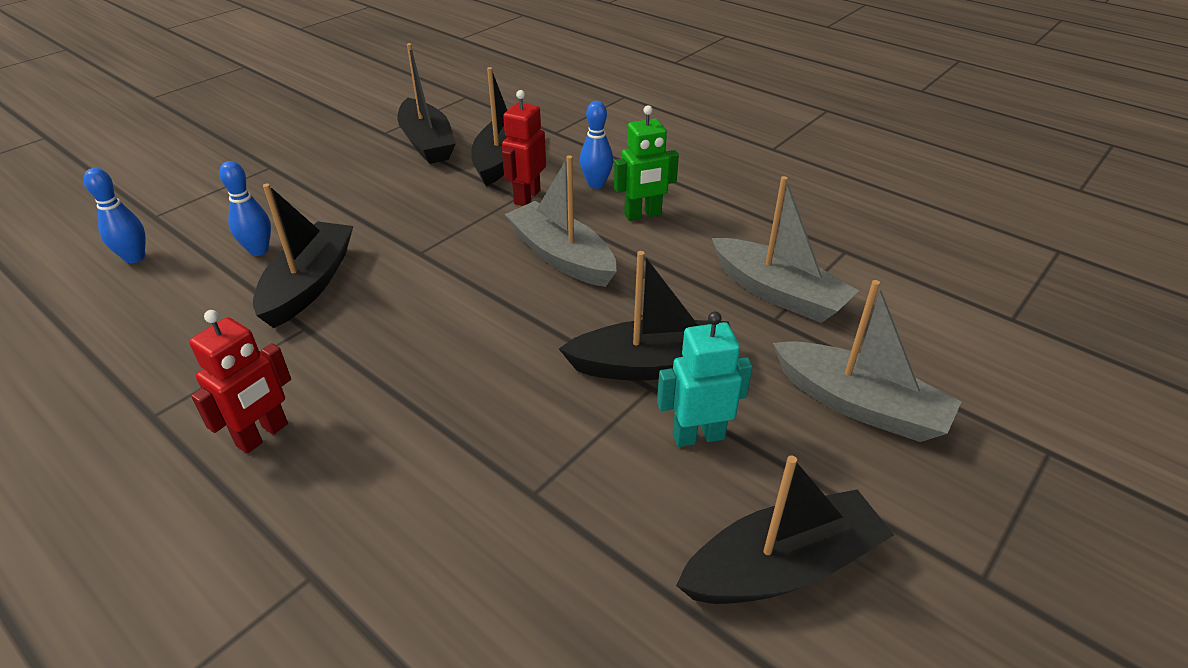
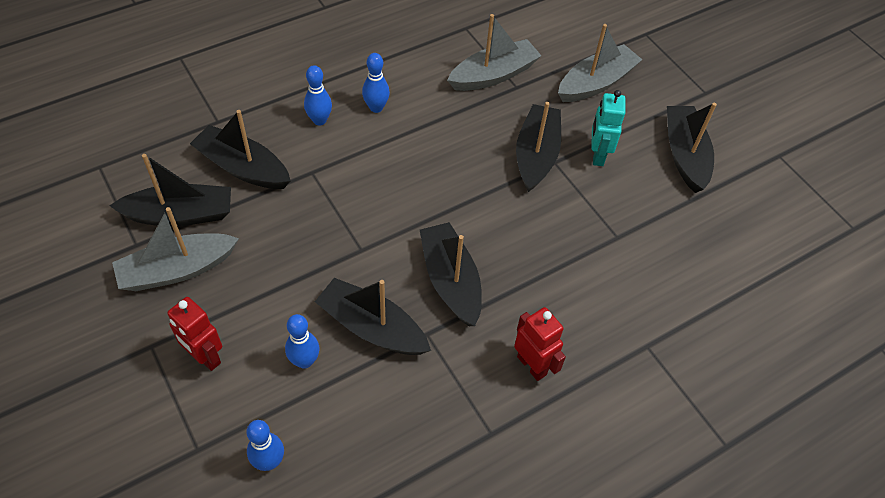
camera: 75 degrees left, 15 degrees up
(392, 329) = (450, 280): none -> black boat
(526, 197) = (315, 166): red robot -> red robot (205, 357)
(561, 256) = (406, 167): grey boat -> grey boat (177, 270)
(643, 215) = (376, 107): green robot -> blue bowling pin

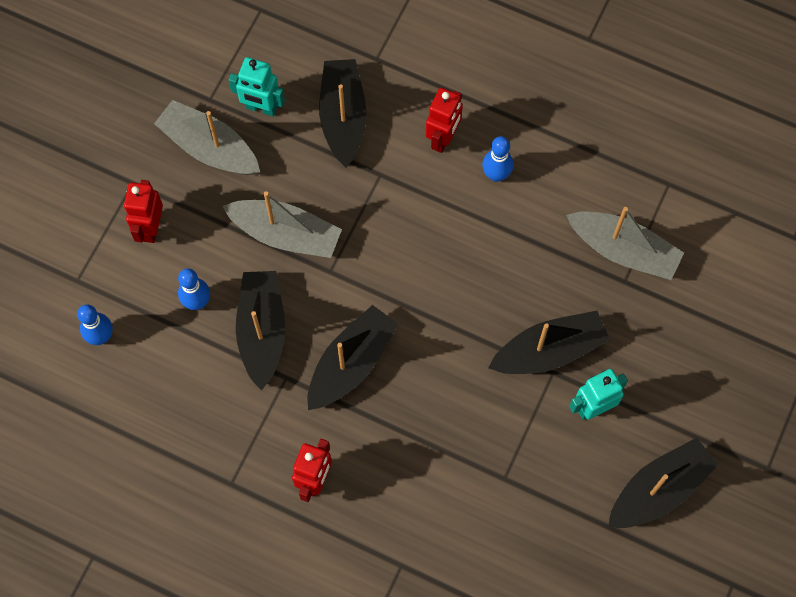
camera: 60 degrees right, 15 degrees up
(180, 214) = (261, 108): black boat -> turquoise robot
(319, 120) = (443, 138): blue bowling pin -> red robot
(596, 83) = (692, 353): grey boat -> grey boat (286, 234)

